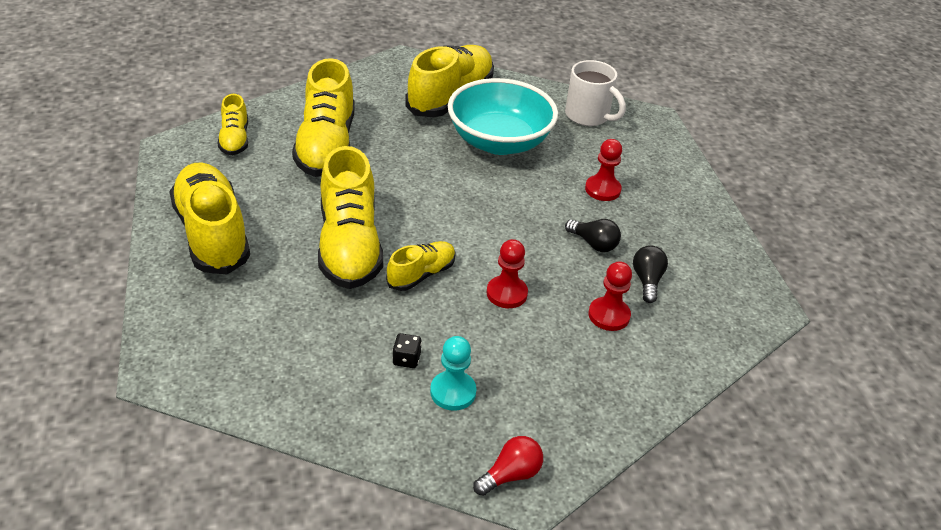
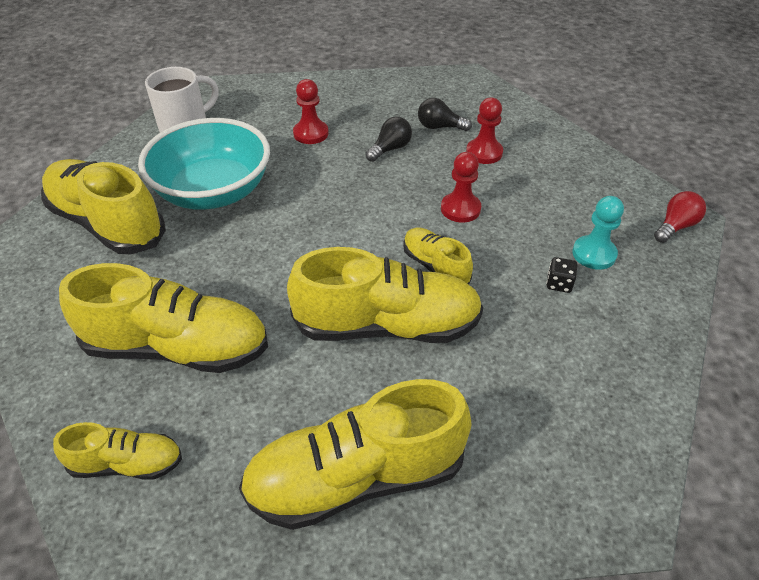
camera: 80 degrees left, 5 degrees up
(510, 475) = (675, 226): red light bulb -> red light bulb turned 75 degrees clockwise

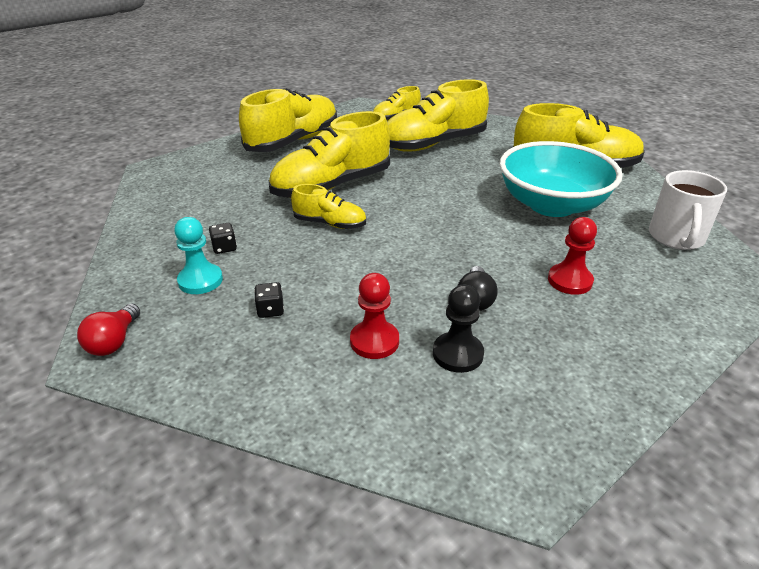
camera: 145 degrees right, 10 degrees down
(439, 127) = (457, 354): black light bulb -> black pawn
(460, 209) = (347, 270): red pawn -> none
(544, 202) = (270, 310): none -> black dice

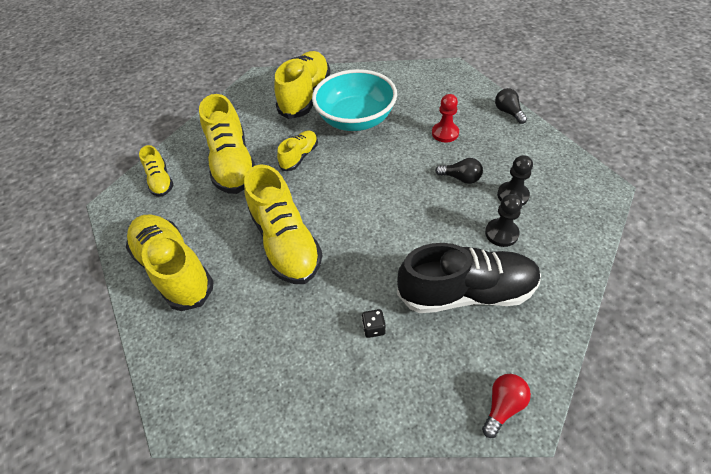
camera: 75 degrees left, 15 degrees up
(114, 341) = (503, 406): red light bulb -> red light bulb turned 75 degrees counterclockwise
(200, 280) = (422, 345): turquoise pawn -> none
(270, 310) = (466, 292): black dice -> black shoe
(330, 223) = (350, 248): yellow shoe -> yellow shoe (299, 156)
(374, 341) = (501, 233): red pawn -> black pawn
(674, 351) = (508, 112): none -> black light bulb
(676, 238) = (407, 80): white mug -> none

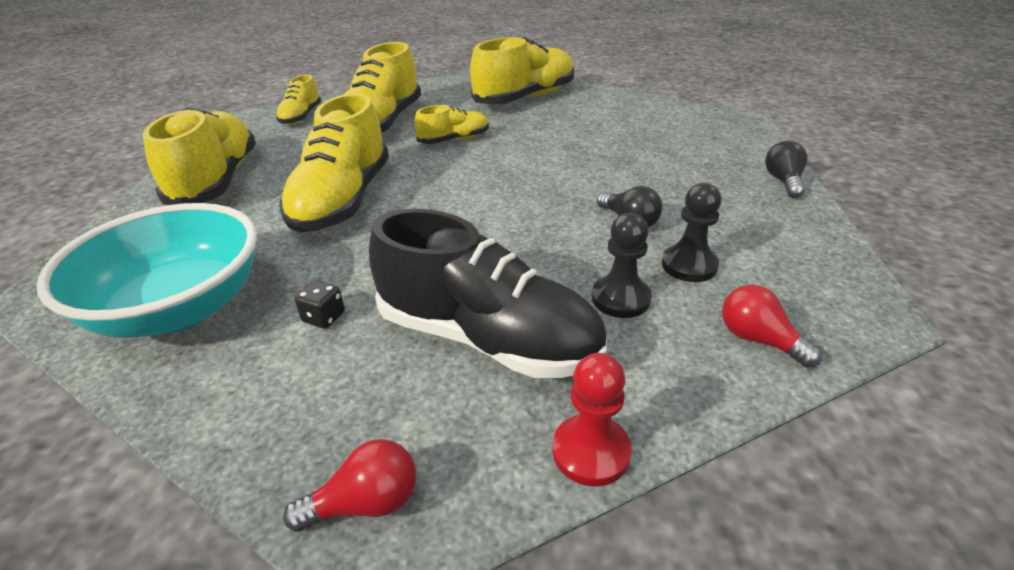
camera: 30 degrees right, 15 degrees down
(356, 119) = (558, 130): turquoise bowl -> turquoise bowl (179, 308)
(445, 133) = (660, 173): red pawn -> red pawn (591, 452)
(574, 226) = (758, 340): none -> red light bulb

